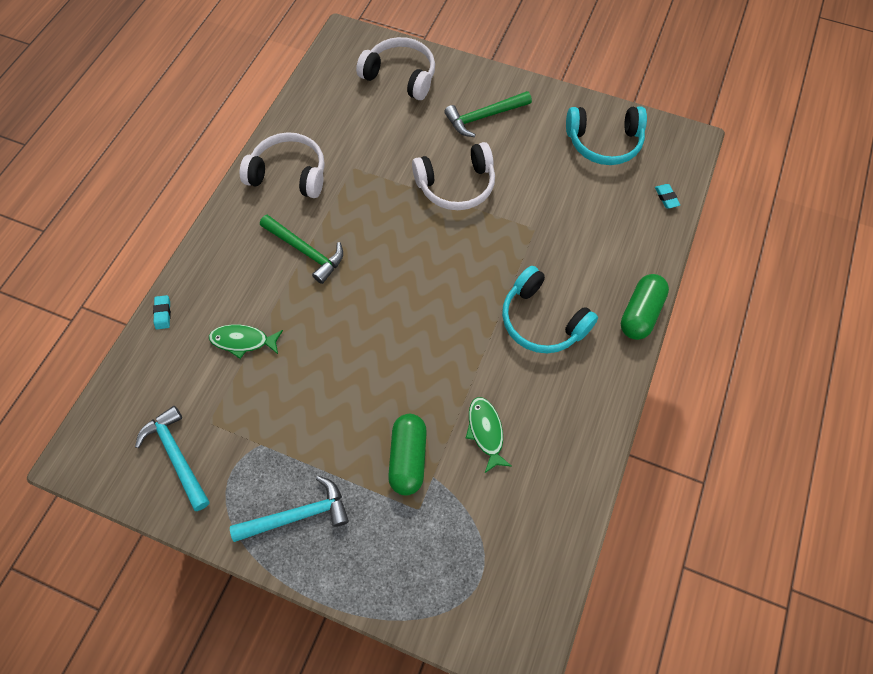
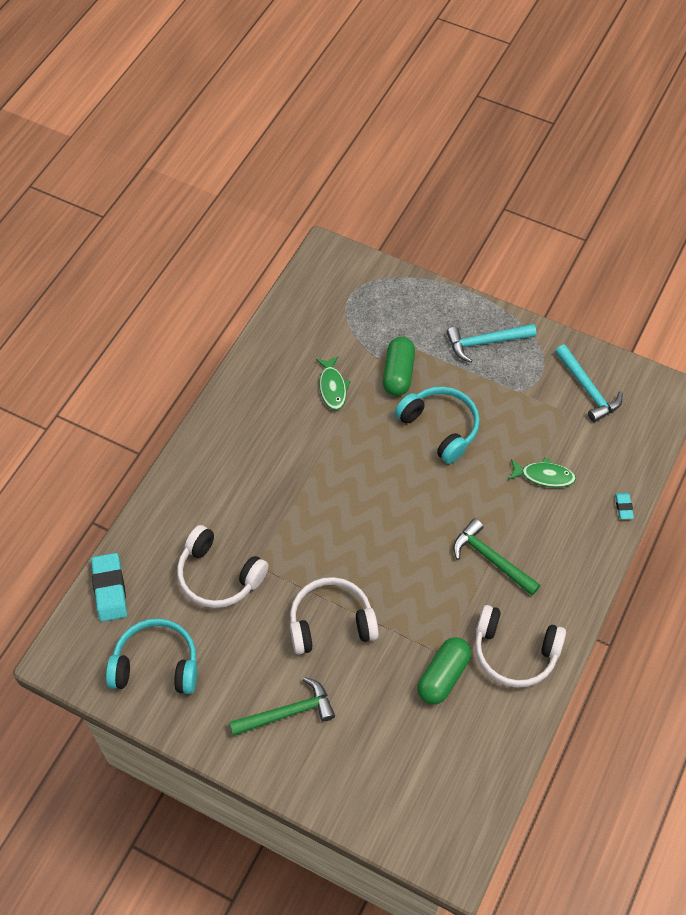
camera: 175 degrees left, 5 degrees down
(400, 76) = (384, 785): white headphones -> white headphones (219, 575)
(542, 320) = (267, 473): turquoise headphones -> turquoise headphones (440, 427)
(640, 313) = (175, 473): green capsule -> green capsule (443, 676)
(666, 198) = (110, 589): turquoise eraser -> turquoise eraser, size x1.99

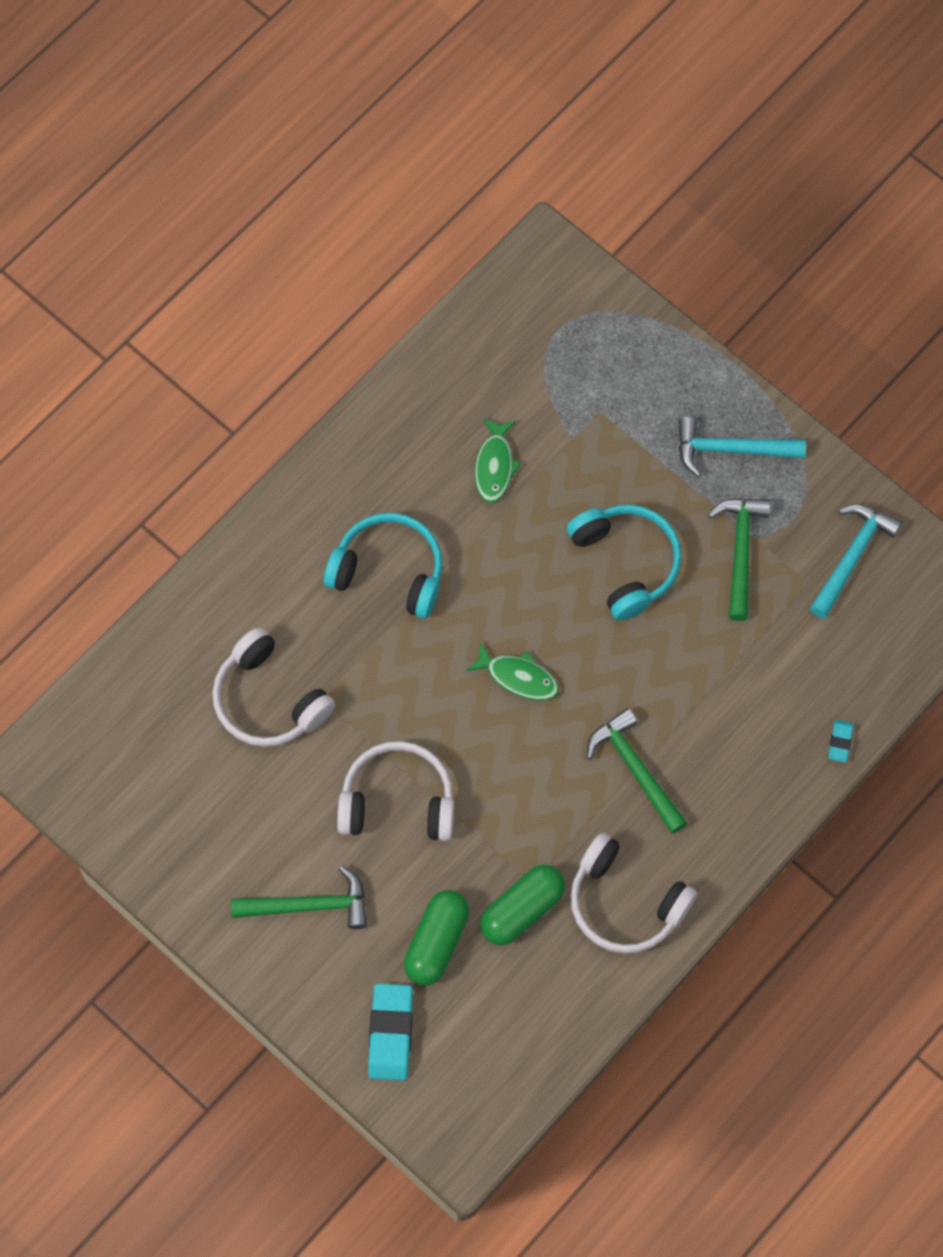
camera: 15 degrees right, 10 degrees up
(110, 589) = (123, 682): turquoise eraser -> turquoise eraser (390, 1033)
(156, 665) = (158, 799): turquoise headphones -> turquoise headphones (389, 572)
(398, 373) = (592, 467): green capsule -> green capsule (437, 942)
(513, 403) = (740, 551): none -> green hammer
(544, 476) = (746, 670): green fish -> green fish (518, 677)
(587, 389) = (851, 556): turquoise hammer -> turquoise hammer turned 135 degrees counterclockwise

